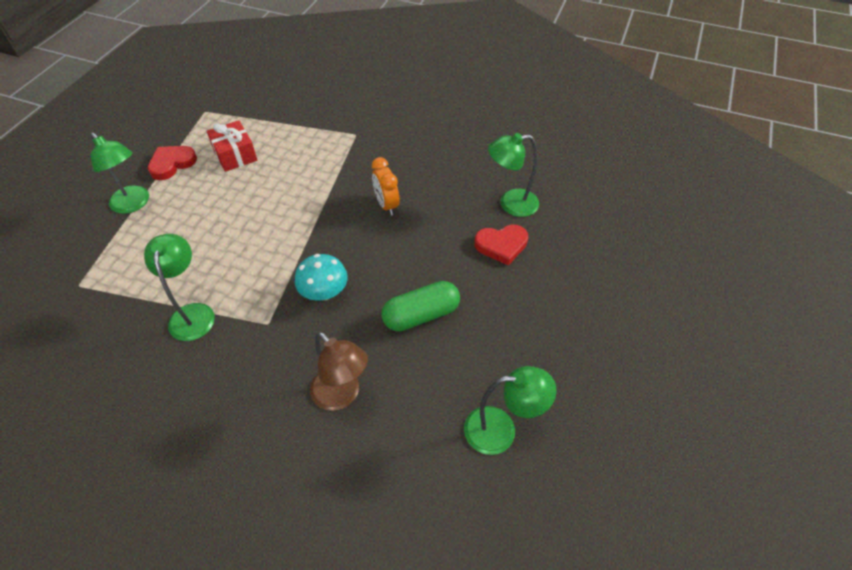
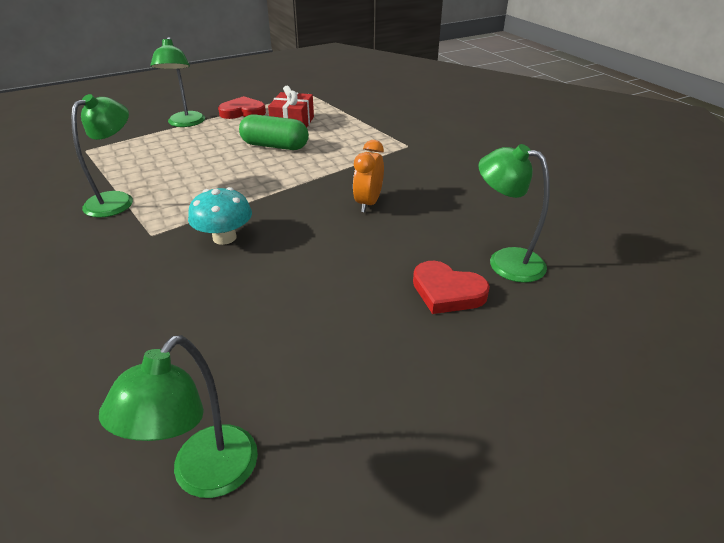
camera: 40 degrees right, 15 degrees down
(342, 395) = (119, 324): brown lamp -> none
(421, 315) = (279, 304): green capsule -> green capsule (275, 146)
(501, 430) = (204, 476): green lamp -> green lamp turned 75 degrees clockwise

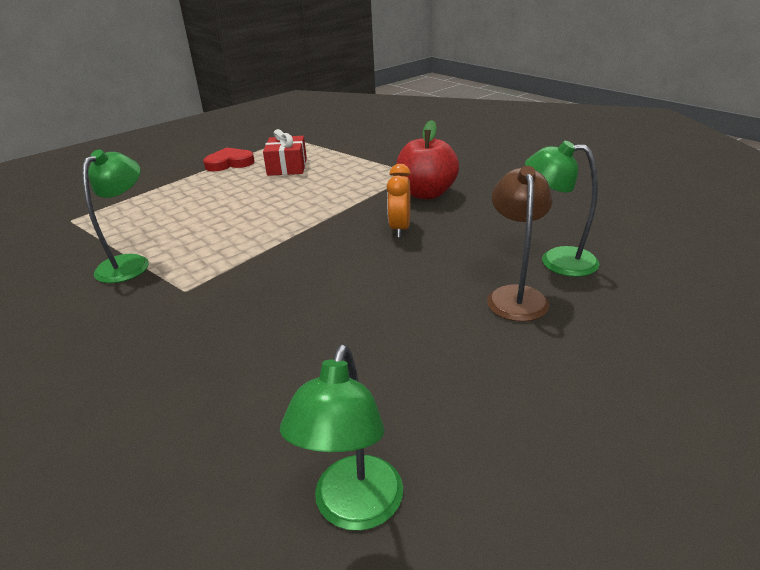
camera: 10 degrees left, 5 degrees down
(185, 123) = (172, 181): green lamp -> none
(224, 237) = (266, 281): turquoise mushroom -> none
(275, 146) = (279, 190): green capsule -> none
(410, 169) = (426, 193): none -> red apple
(447, 292) = (515, 296): red heart -> brown lamp

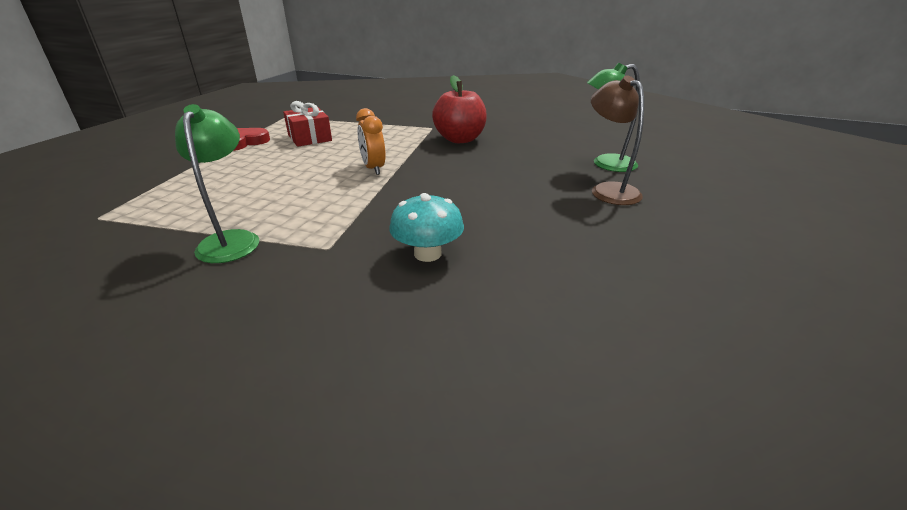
camera: 30 degrees left, 0 degrees up
(252, 319) = (427, 254): none -> turquoise mushroom
(354, 509) = (691, 359): green lamp -> none
(400, 229) = (470, 165): orange clock -> orange clock (373, 168)

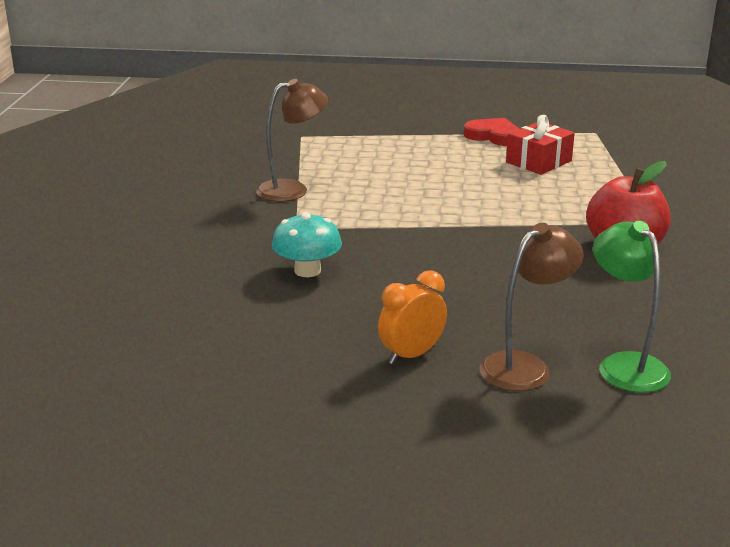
camera: 75 degrees right, 5 degrees down
(231, 240) = (292, 189): green lamp -> brown lamp
(373, 168) = (476, 213): orange clock -> orange clock (411, 355)

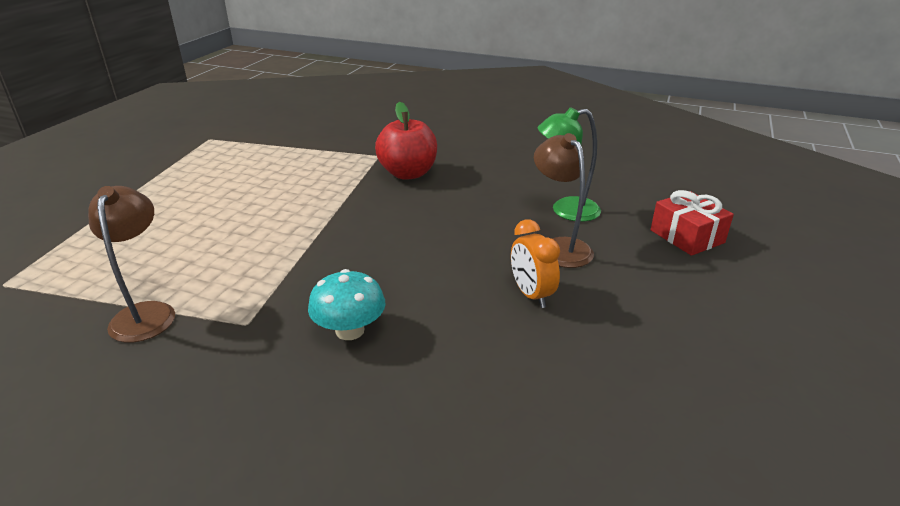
camera: 75 degrees left, 5 degrees up
(493, 136) = (159, 178): red heart -> none
(538, 162) = (236, 171): red gift -> red gift (687, 236)

